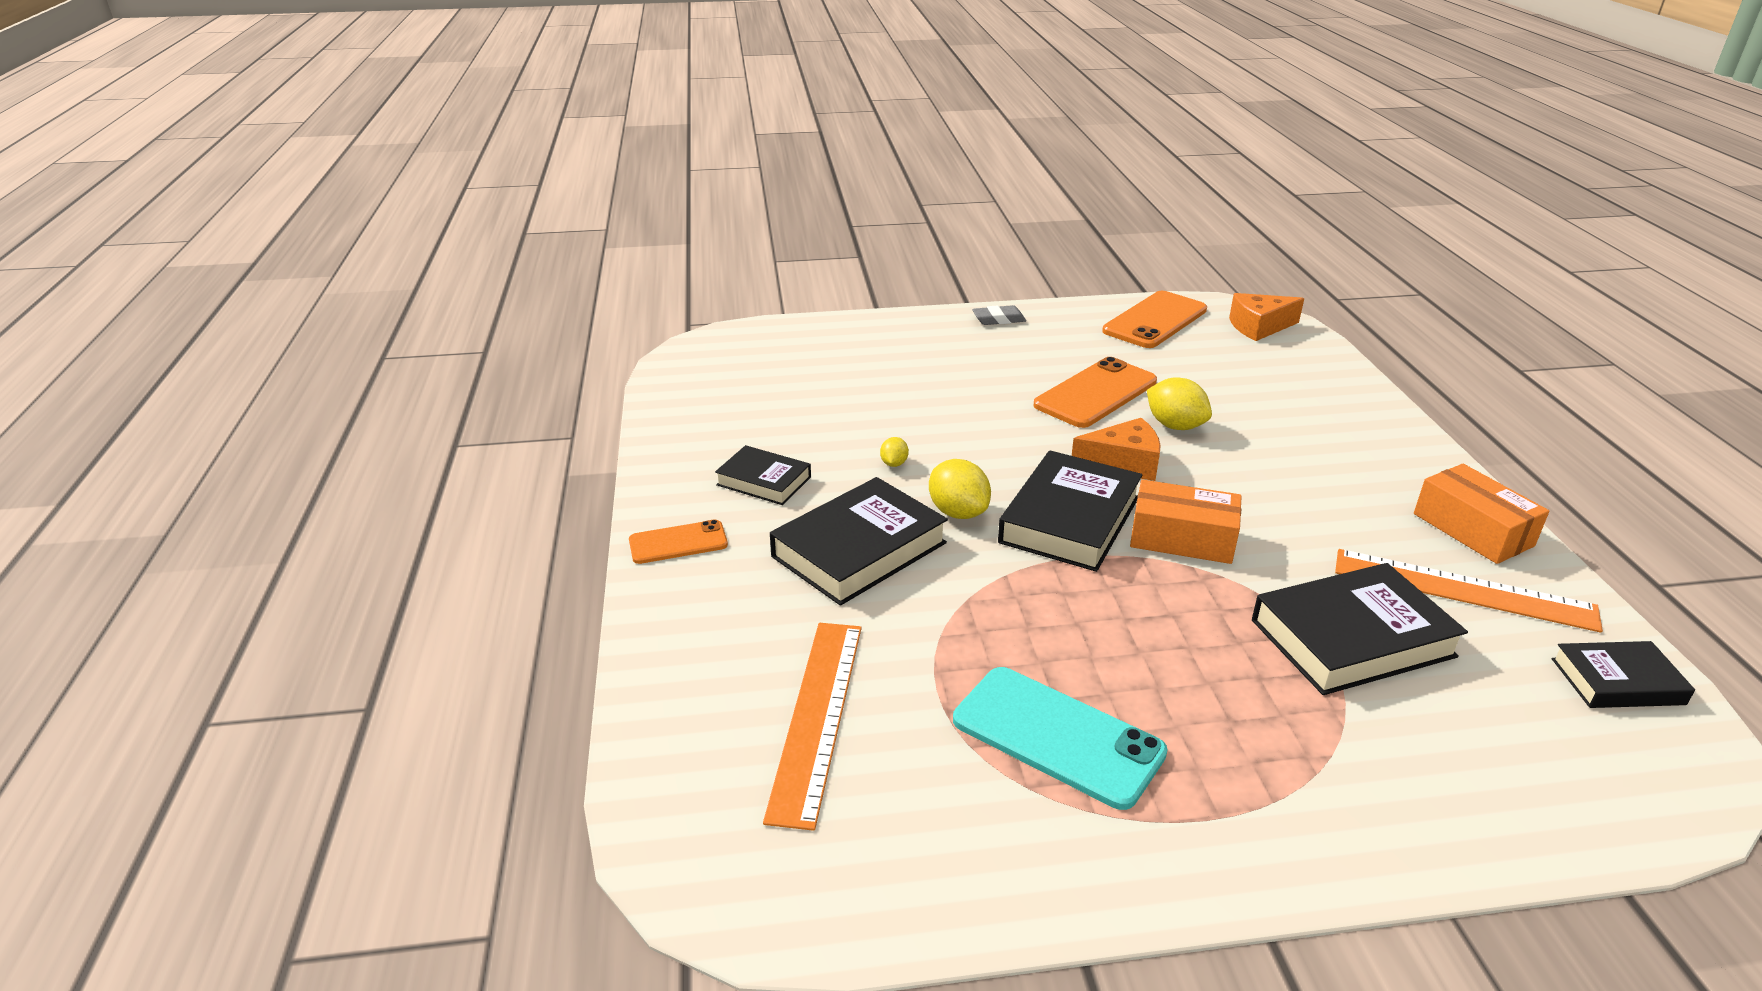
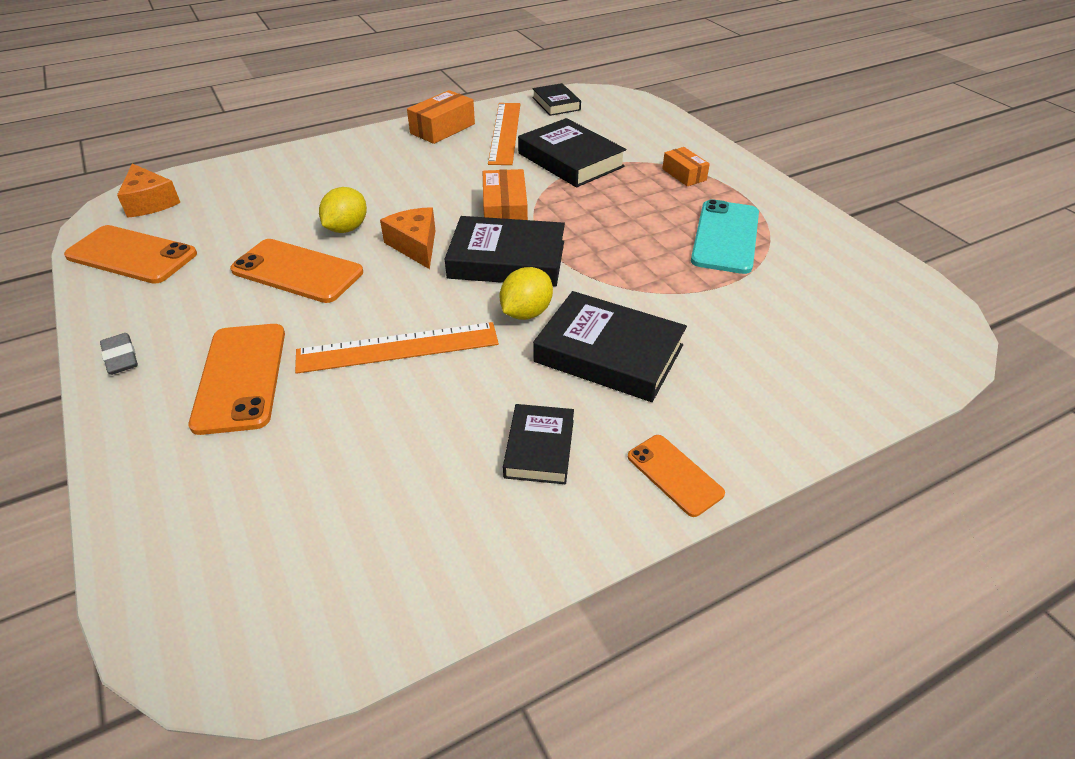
camera: 110 degrees left, 10 degrees up
(816, 717) = (795, 326): orange ruler -> orange ruler (398, 348)
(894, 463) = (467, 365): yellow lemon -> none
(945, 362) = (240, 377): none -> orange phone
(1284, 764) = (684, 174): none -> orange box

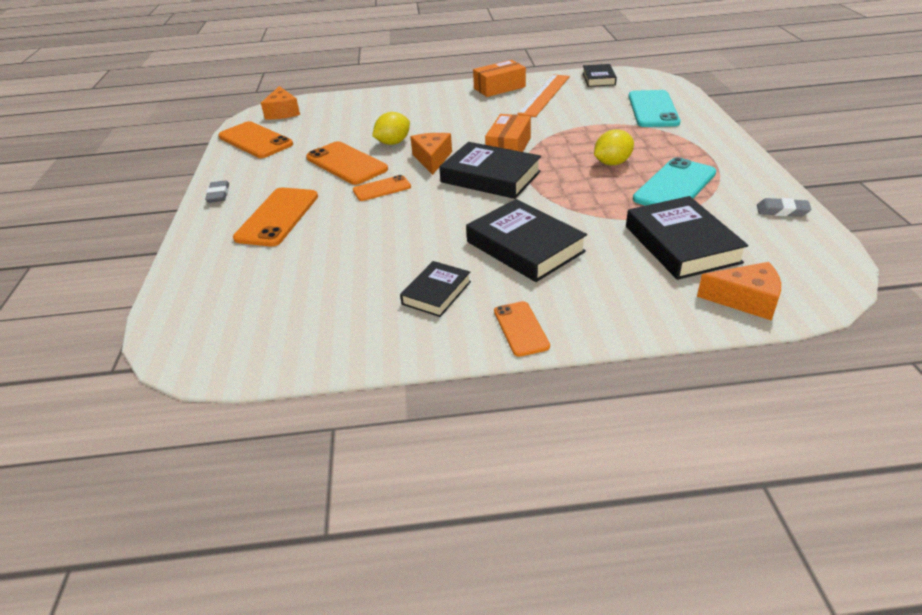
camera: 25 degrees right, 5 degrees down
(371, 302) = (382, 188): none -> orange phone
(398, 348) = (382, 218): orange ruler -> none
(526, 313) = (482, 211): yellow lemon -> yellow lemon (612, 163)
(570, 160) = (583, 118): black book -> black book (681, 244)
(641, 138) = (653, 109): none -> turquoise phone
(684, 174) = (671, 139): orange box -> none
(850, 250) = (782, 211): none -> grey eraser
(885, 372) = (745, 300): none -> orange cheese

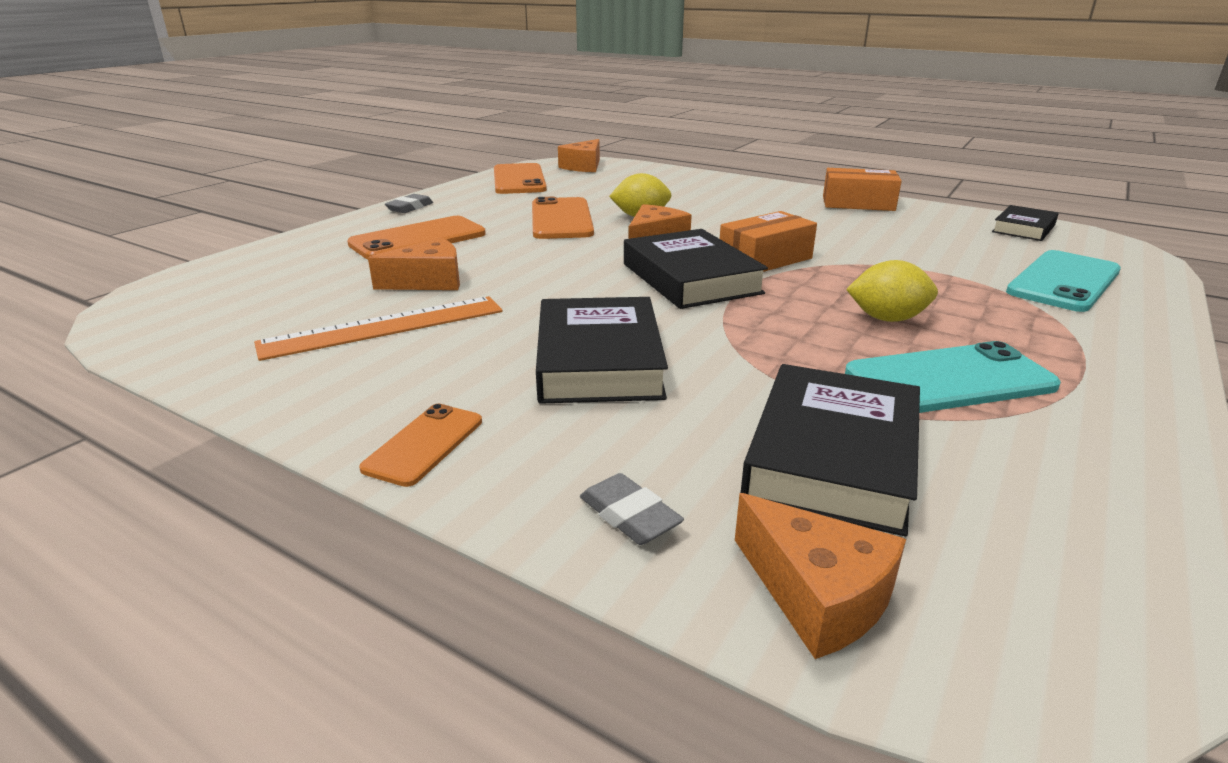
camera: 35 degrees right, 10 degrees down
(346, 243) = (428, 281): none -> orange cheese
(382, 188) = (553, 249): orange phone -> none
(436, 293) = (416, 361): black book -> none
(545, 95) = (910, 224): orange ruler -> orange ruler (384, 327)
(782, 211) = (1124, 496): grey eraser -> grey eraser (629, 516)

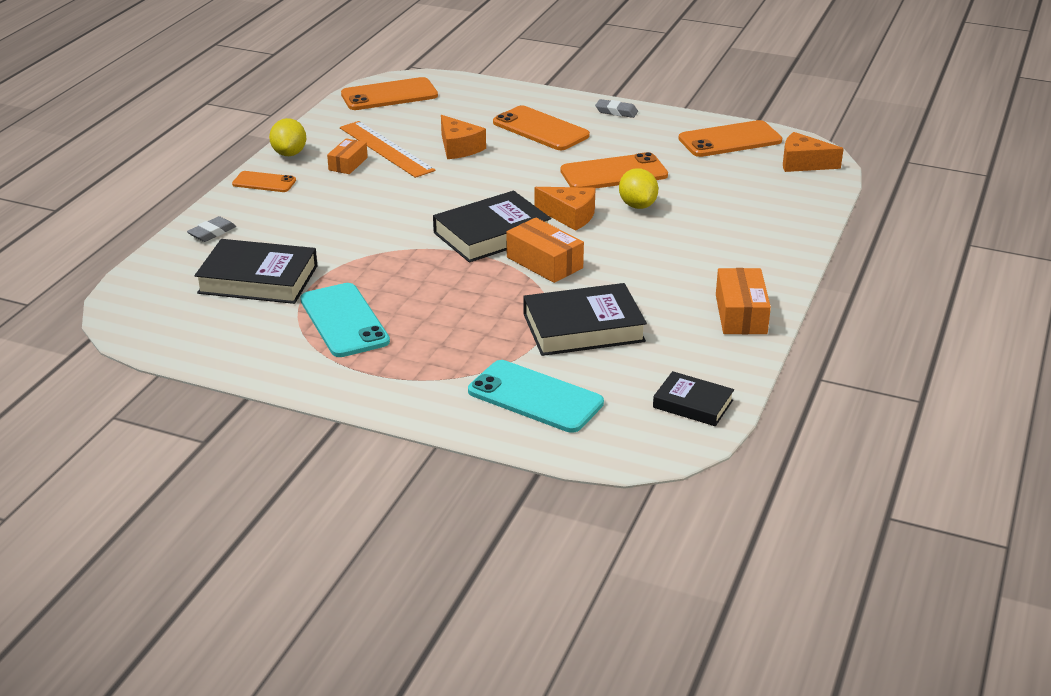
camera: 80 degrees right, 5 degrees up
(180, 316) = (389, 95): none -> orange phone
(412, 358) = (348, 164): none -> orange box
(598, 360) = (353, 213): black book -> black book (583, 327)
(816, 595) = (163, 272): orange cheese -> none
(887, 319) = (434, 307): yellow lemon -> yellow lemon (289, 153)

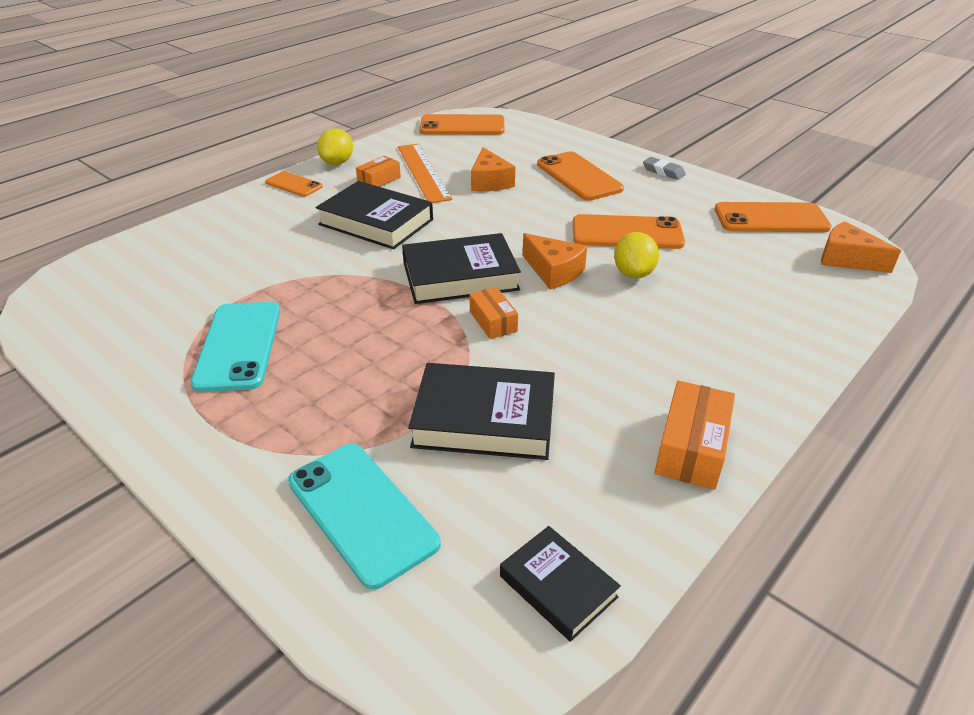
camera: 20 degrees right, 5 degrees up
(212, 233) = (207, 224): grey eraser -> none
(258, 279) = (202, 279): black book -> black book (376, 222)
(544, 263) = (493, 321): orange box -> orange box, size x0.65

